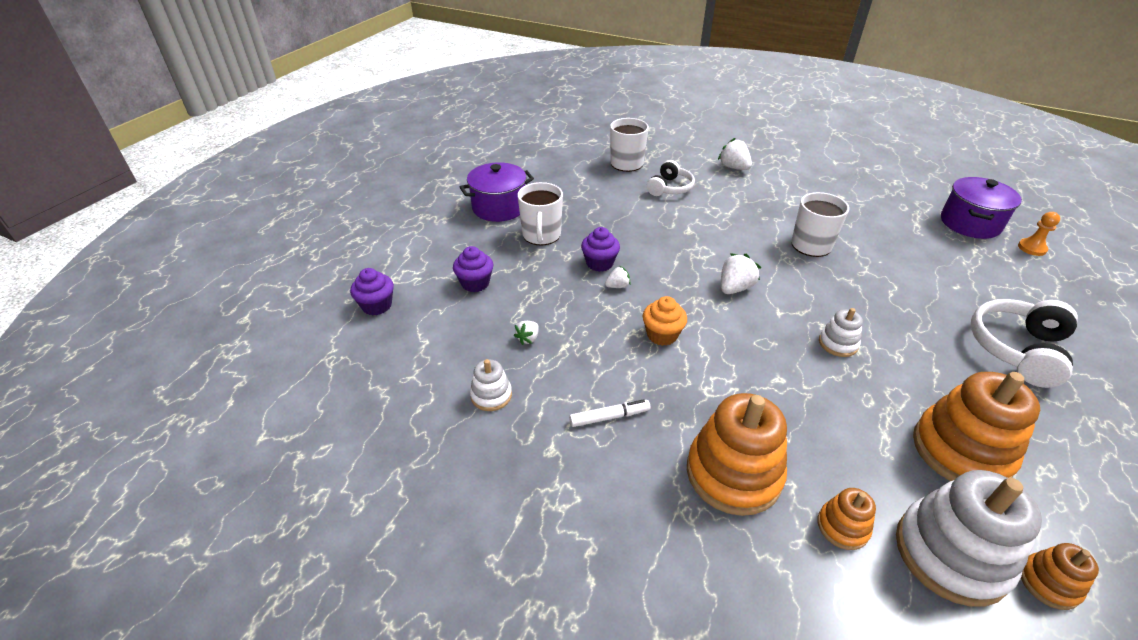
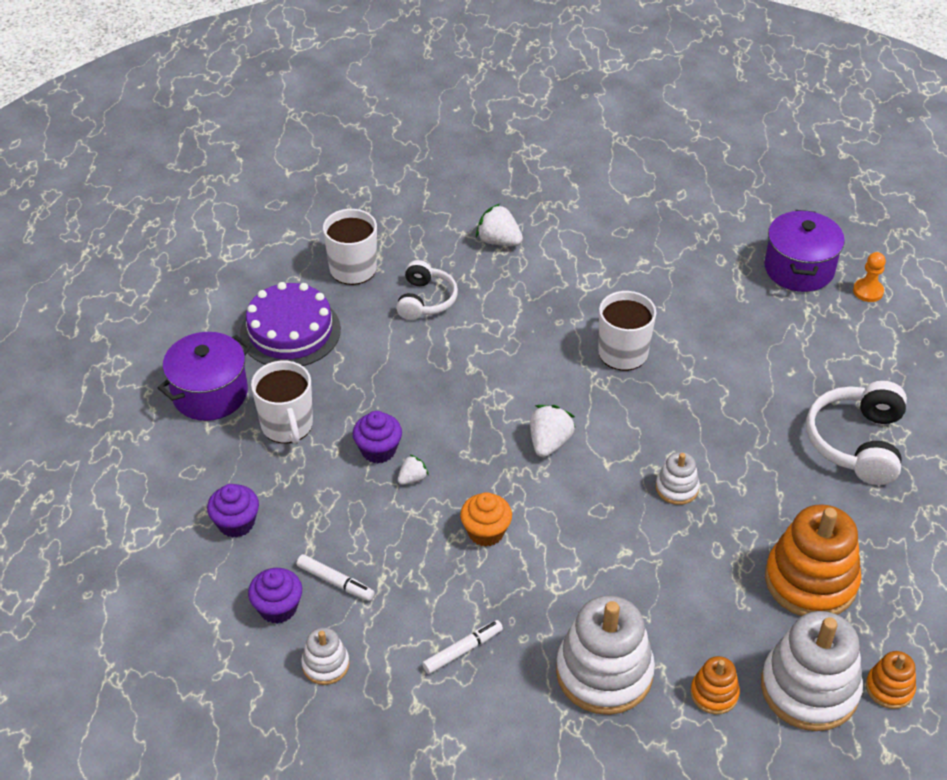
camera: 20 degrees left, 5 degrees up
(377, 305) = (128, 591): purple cupcake -> purple cupcake (278, 608)
(528, 338) = (335, 581): white strawberry -> white marker
(569, 186) = (290, 331): none -> purple cake
(733, 473) = (604, 673): orange stacking toy -> white stacking toy

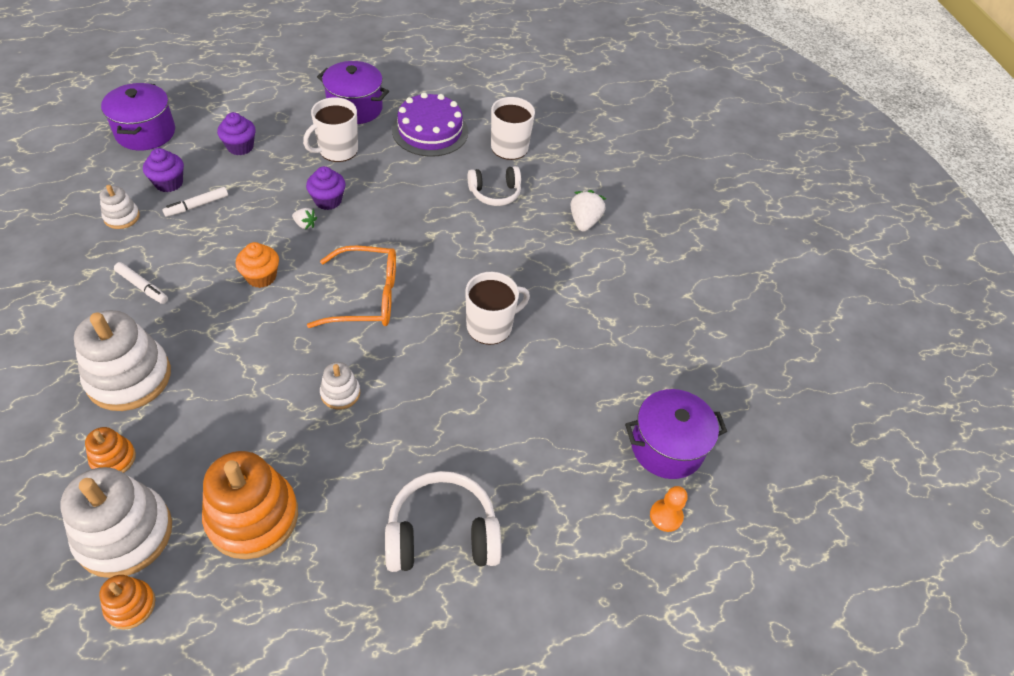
camera: 65 degrees right, 5 degrees up
(156, 626) = (145, 132): none -> purple pot
(335, 581) = (197, 206): white marker -> white marker turned 45 degrees clockwise
(549, 443) = (366, 297): white strawberry -> orange glasses

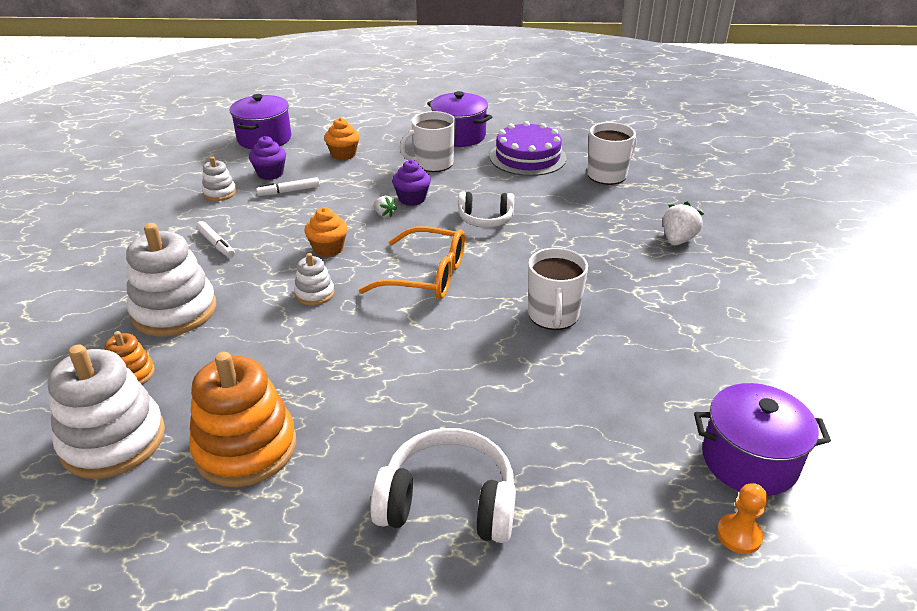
camera: 20 degrees right, 15 degrees down
(130, 605) = (90, 507): orange stacking toy -> none
(240, 147) = (343, 154): purple cupcake -> orange cupcake
(340, 393) = (374, 352): white stacking toy -> white stacking toy (314, 294)
(490, 326) = (553, 316): white mug -> white mug turned 105 degrees clockwise
(495, 193) = (583, 208): white headphones -> white headphones (485, 219)

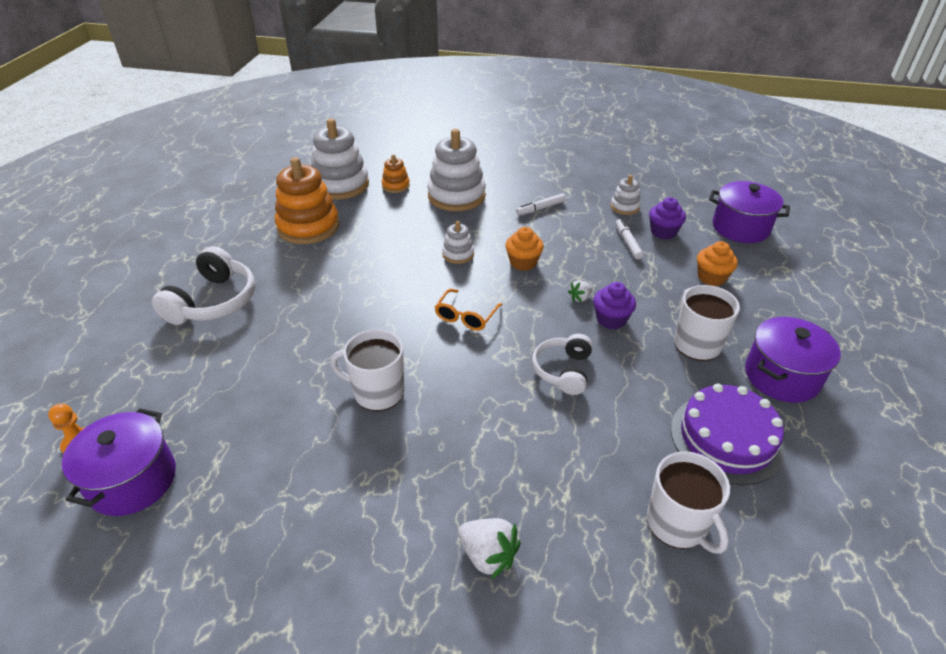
camera: 100 degrees right, 5 degrees up
(427, 276) = (466, 316): orange glasses -> orange glasses, size x0.61

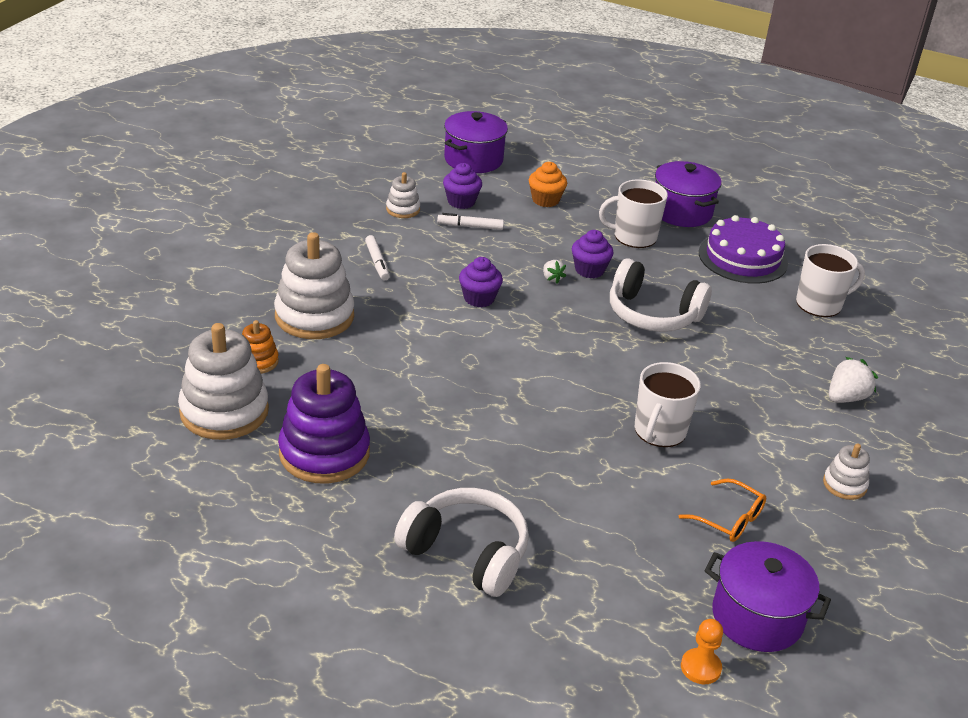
camera: 80 degrees left, 5 degrees down
(308, 227) = (324, 453): orange stacking toy -> purple stacking toy
(458, 254) = (444, 339): white stacking toy -> white stacking toy (844, 484)
(466, 316) = (559, 354): orange glasses -> orange glasses (729, 519)
(523, 262) = (479, 298): orange cupcake -> purple cupcake
(563, 370) = (653, 314): white headphones -> white headphones, size x1.54

